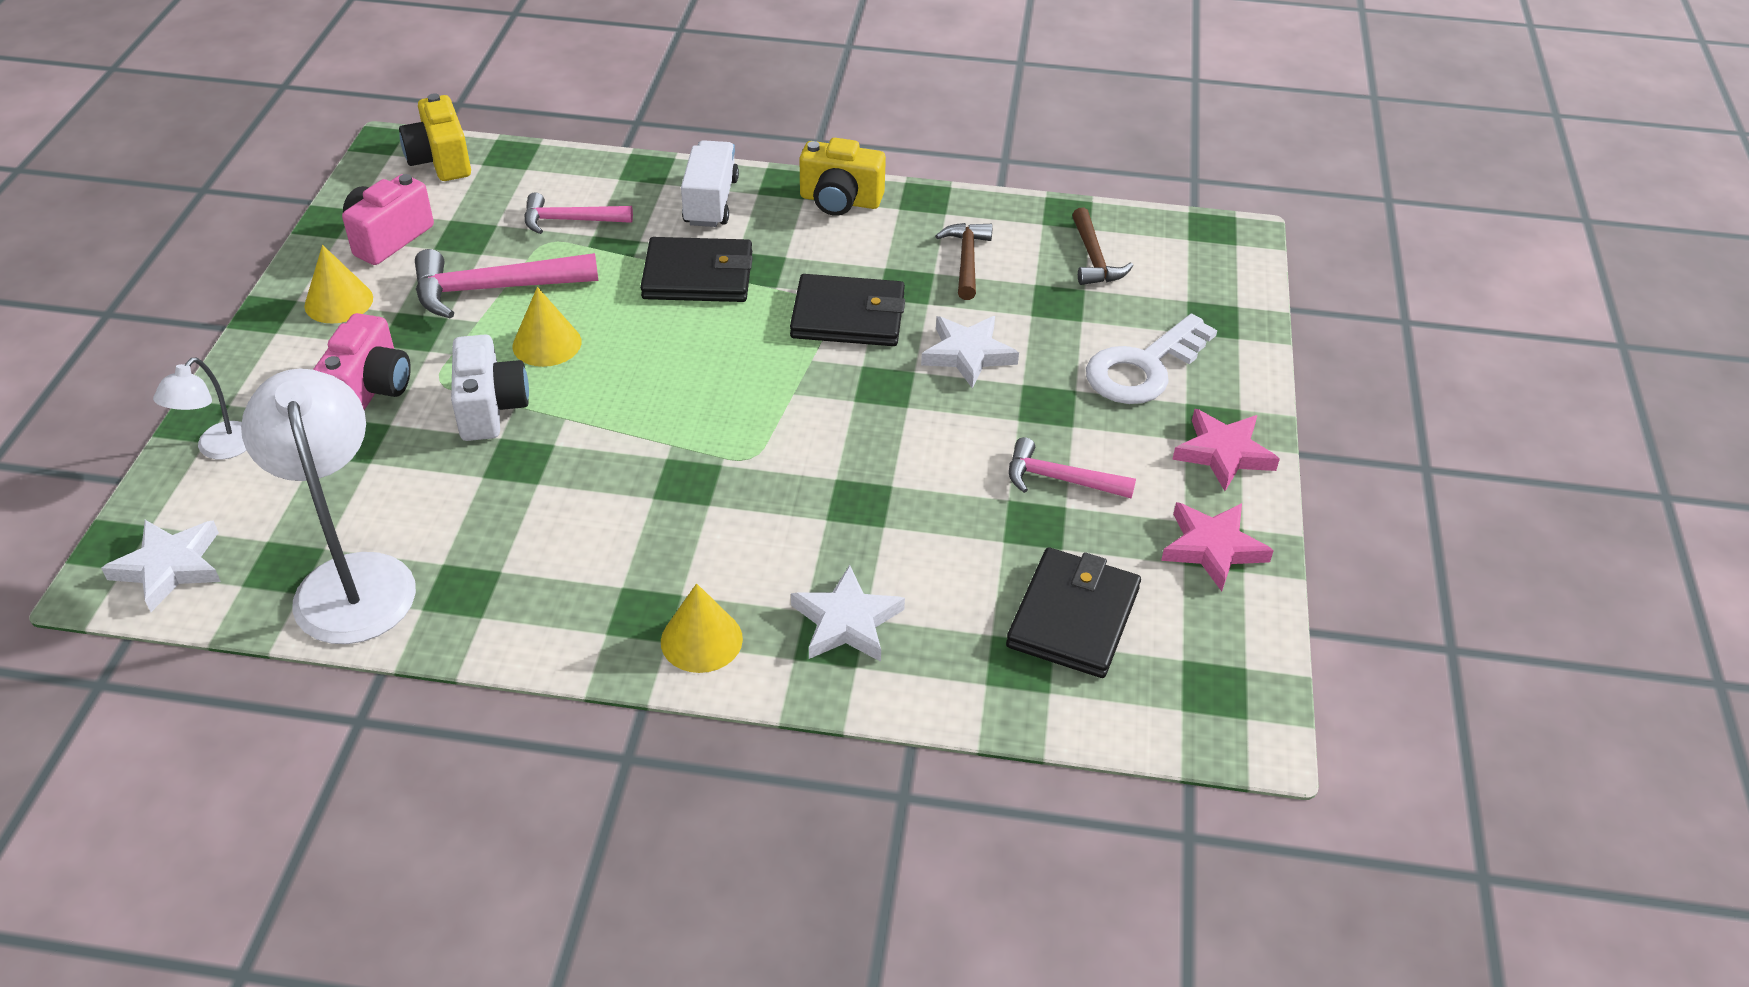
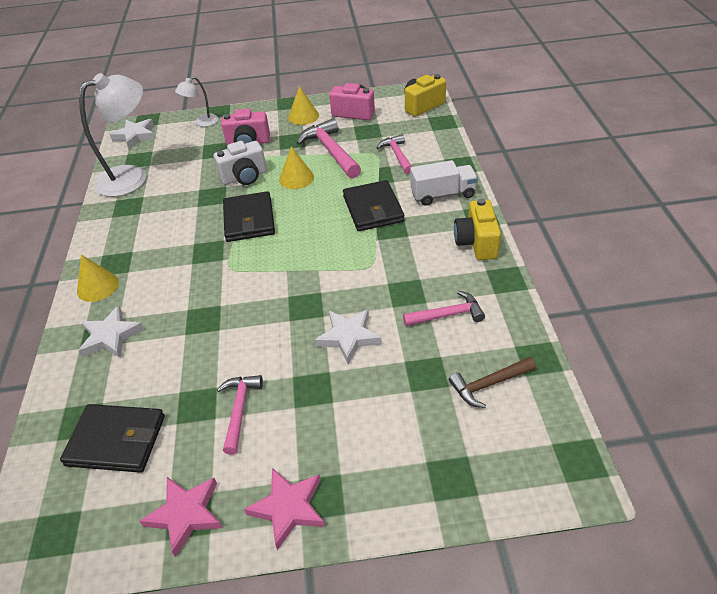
camera: 80 degrees right, 0 degrees up
(218, 449) = (202, 122): white lamp -> white lamp turned 45 degrees counterclockwise
(848, 316) = (363, 274): black wallet -> black wallet (249, 219)
(966, 260) = (447, 315): brown hammer -> pink hammer
(1143, 368) = (371, 438): white key -> none

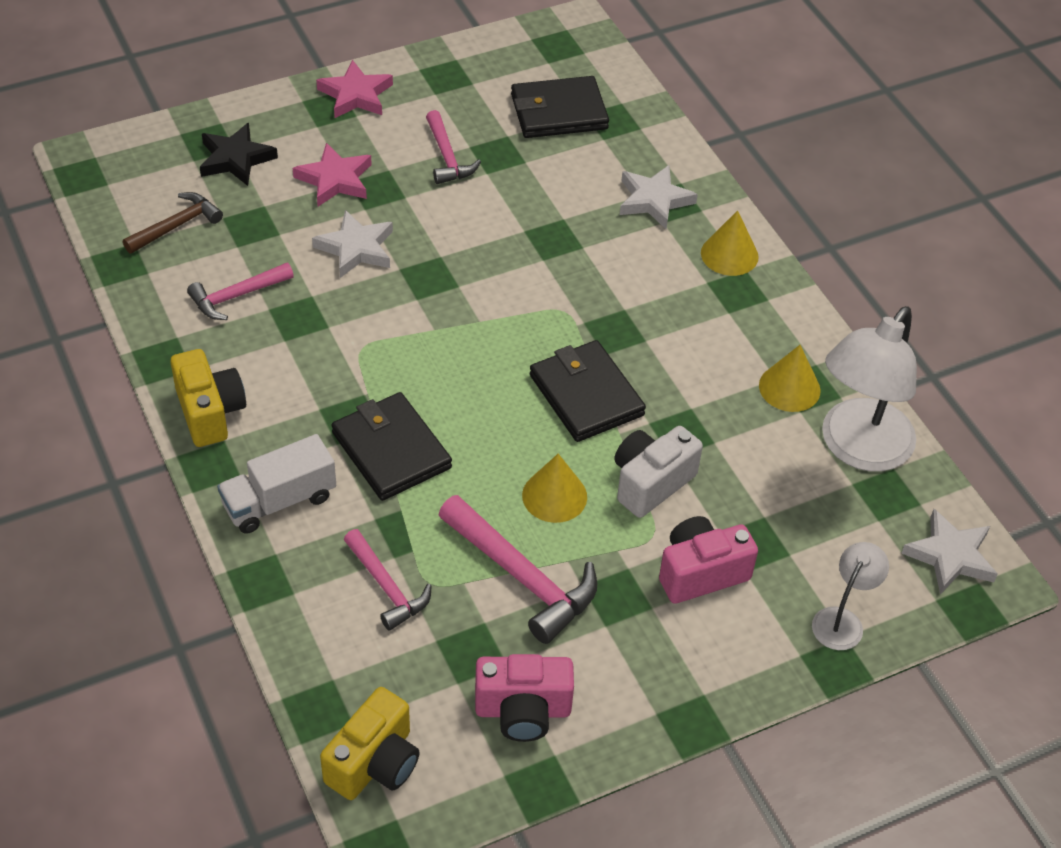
camera: 155 degrees right, 5 degrees up
(186, 514) = (448, 75): pink star -> pink star (335, 180)
(303, 116) = (631, 678): yellow cone -> yellow cone (789, 388)
(427, 448) = (236, 159): none -> black star

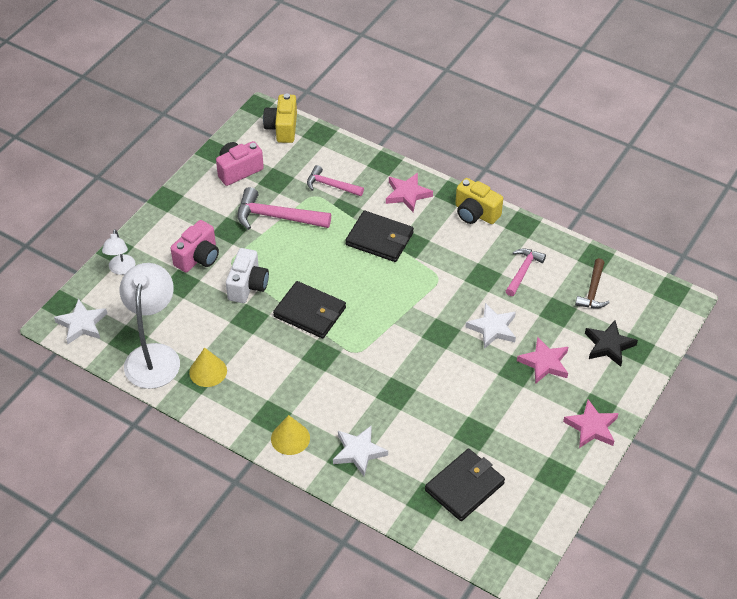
camera: 150 degrees right, 0 degrees up
(279, 501) = (407, 194): white truck -> pink star
(447, 157) = (499, 414): pink hammer -> none
(554, 496) = (288, 257): yellow cone -> none

